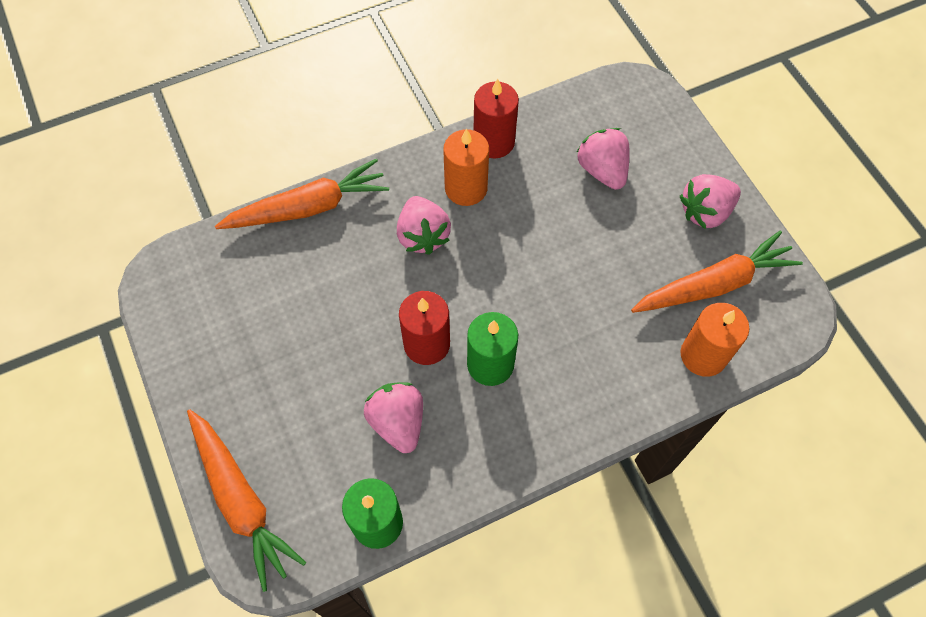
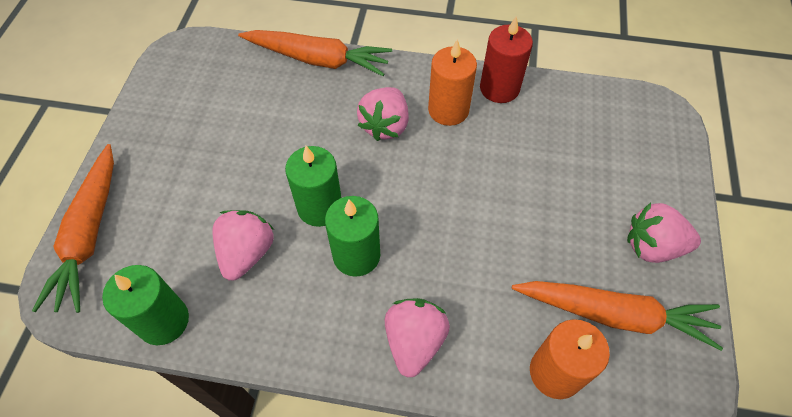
camera: 35 degrees right, 5 degrees down
(426, 344) = (320, 207): red candle -> green candle
(602, 170) = (577, 159): pink strawberry -> pink strawberry (414, 341)

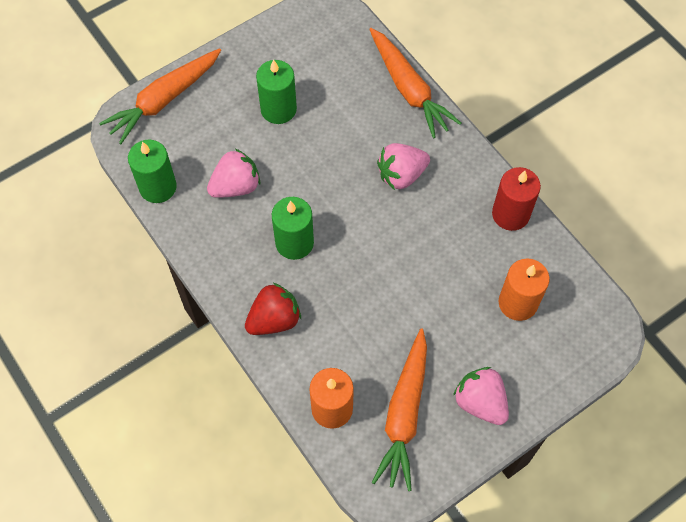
camera: 45 degrees right, 5 degrees up
(320, 207) = (304, 194): green candle -> green candle (278, 109)
(414, 341) = (274, 319): pink strawberry -> red strawberry
(448, 110) = (456, 199): orange candle -> orange candle (518, 303)
(614, 315) = (404, 414): orange carrot -> orange carrot turned 45 degrees clockwise

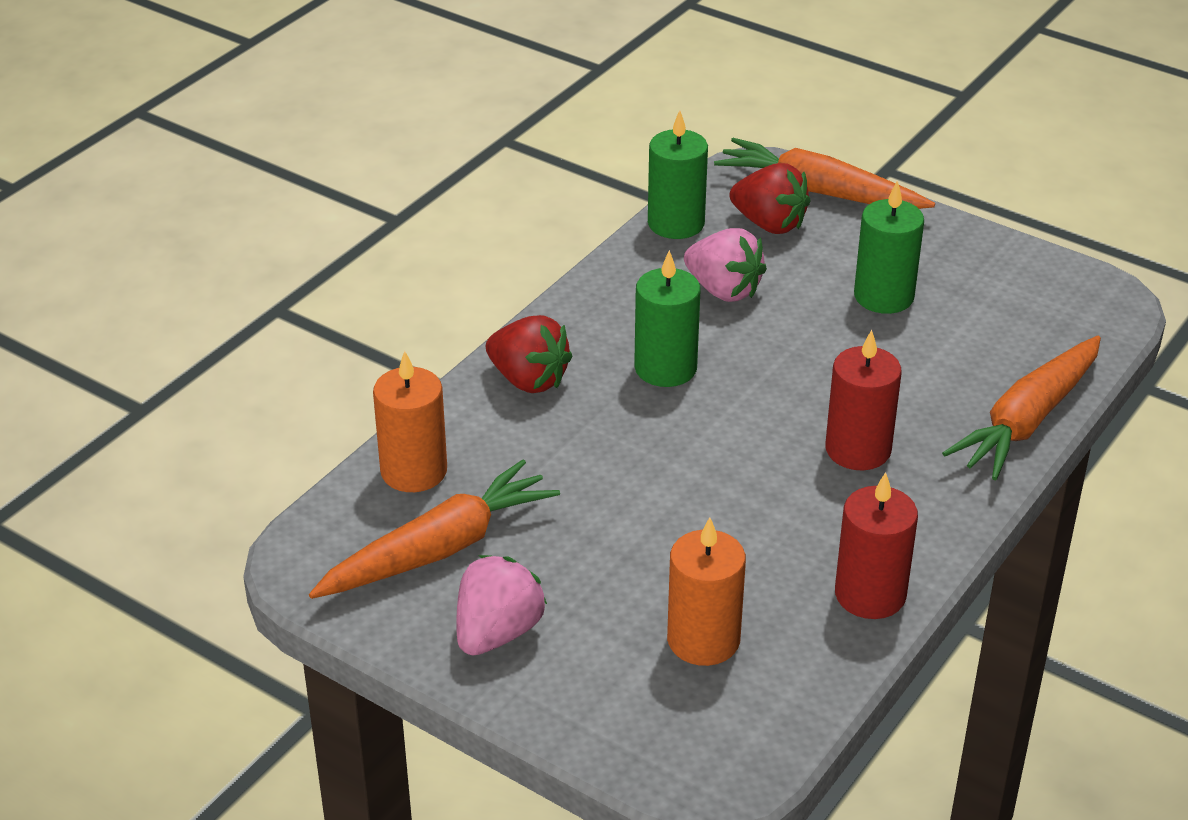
camera: 70 degrees right, 25 degrees down
(183, 138) = (769, 224): none -> red strawberry
(401, 175) = (858, 449): pink strawberry -> red candle
(404, 414) = (438, 549): orange carrot -> orange carrot turned 150 degrees clockwise

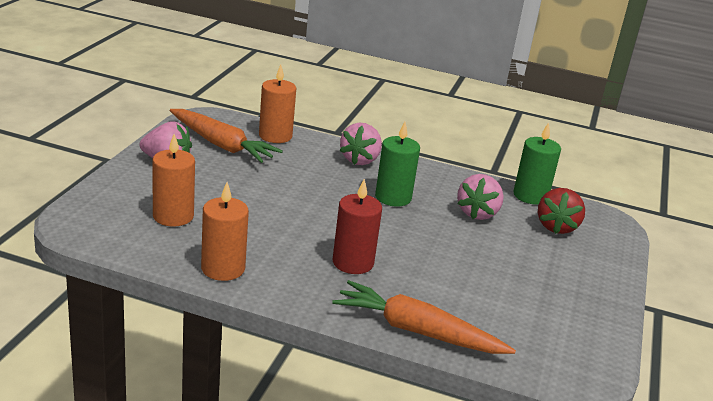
camera: 70 degrees right, 10 degrees down
(528, 380) = (360, 160): red strawberry -> pink strawberry
(819, 192) = (607, 244): orange carrot -> none
(870, 594) = (223, 268): red candle -> orange candle
(883, 296) = (513, 270): green candle -> none

